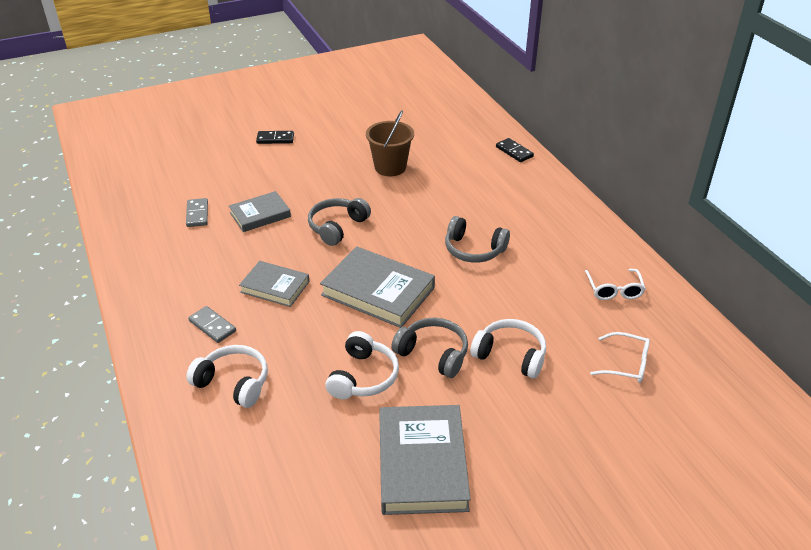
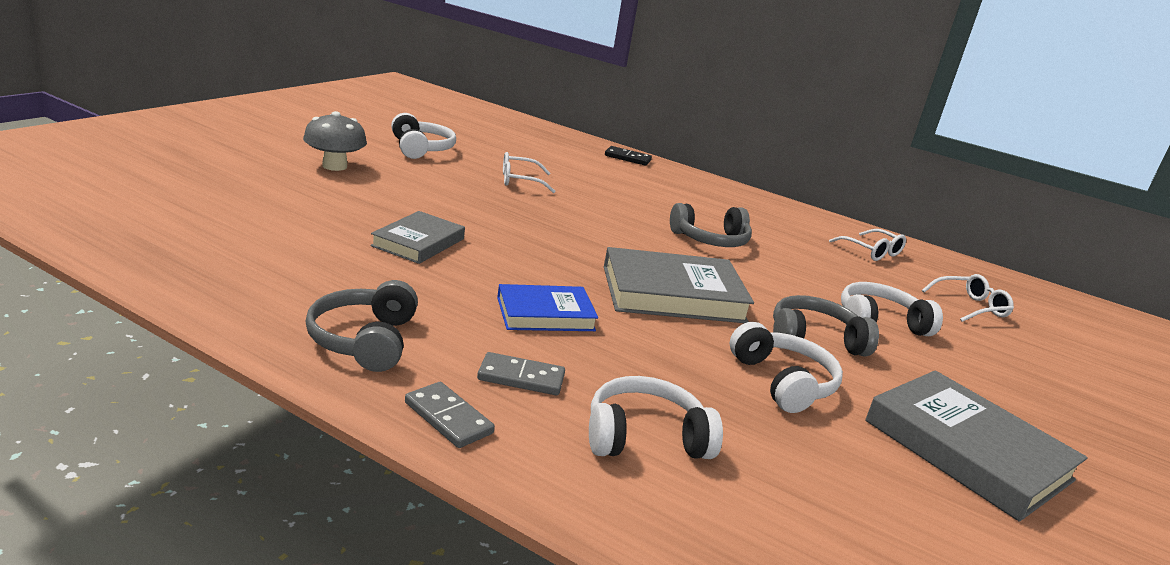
camera: 40 degrees left, 15 degrees down
(197, 214) = (321, 254): grey domino -> grey domino (448, 418)
(275, 139) = (334, 166): black domino -> grey mushroom
(275, 287) = (545, 314): grey book -> blue book
(337, 227) = (537, 241): grey headphones -> grey headphones (365, 340)
(351, 126) = (420, 148): none -> white headphones
(390, 167) = (520, 180): brown bucket -> white glasses

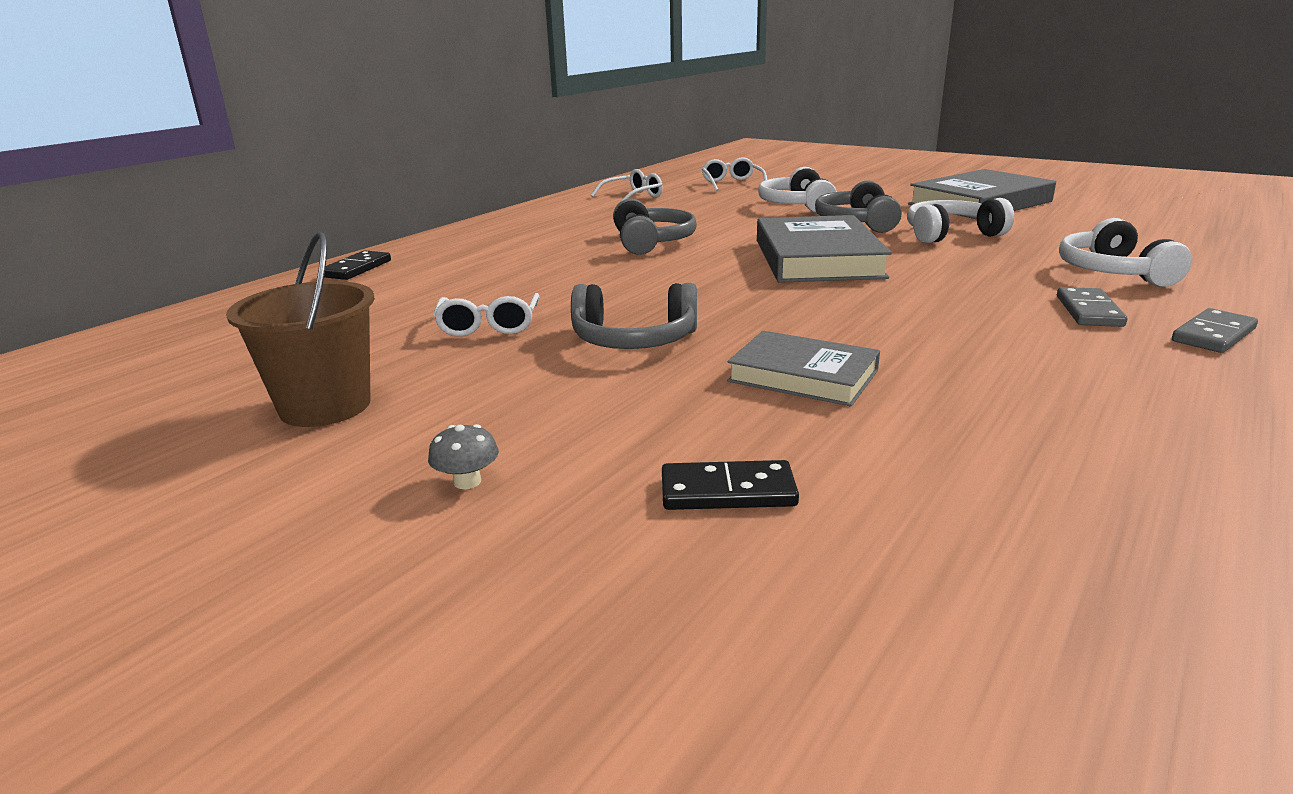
camera: 80 degrees left, 0 degrees up
(296, 205) = (728, 491): none -> black domino
(334, 166) = (467, 481): grey mushroom -> grey mushroom, size x0.48
(365, 340) = (1133, 383): grey headphones -> grey headphones (634, 340)
(420, 148) = (325, 406): white headphones -> brown bucket
(545, 314) = (935, 305): blue book -> none

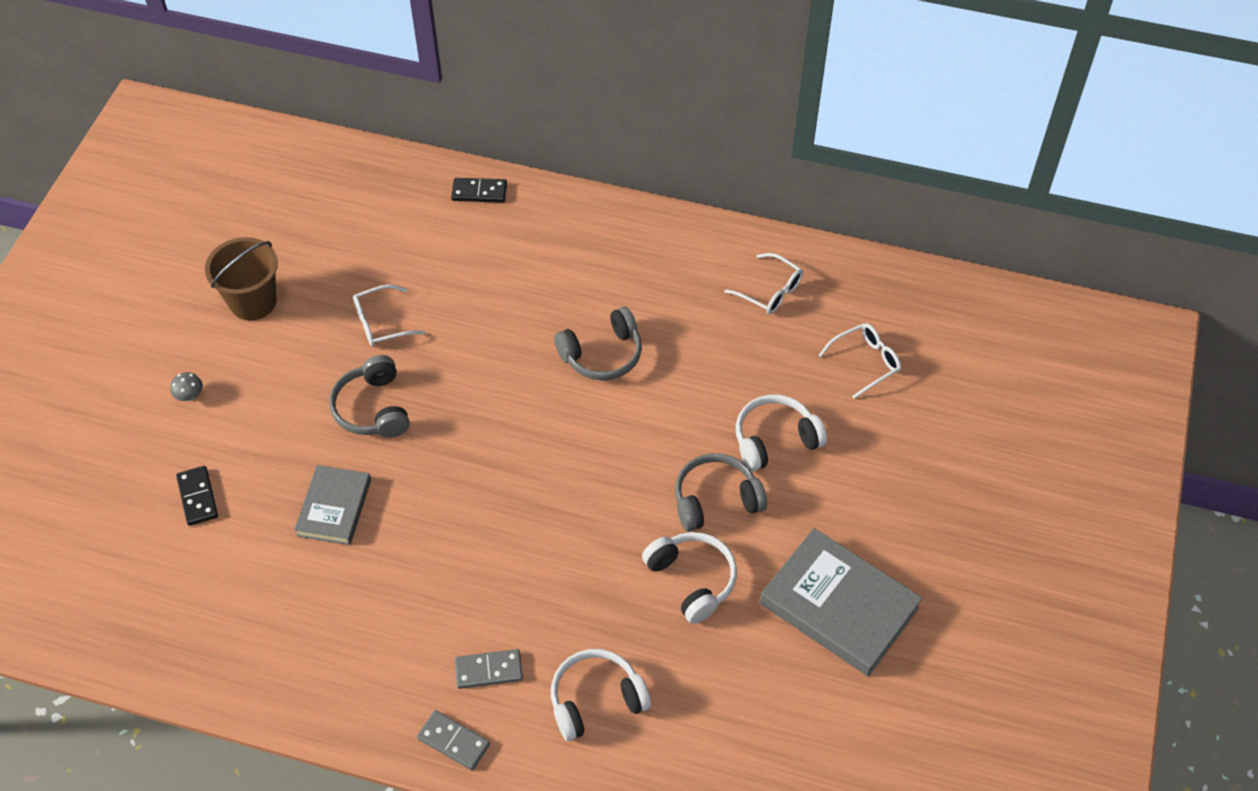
camera: 70 degrees right, 30 degrees up
(817, 259) = (582, 483): grey book -> none

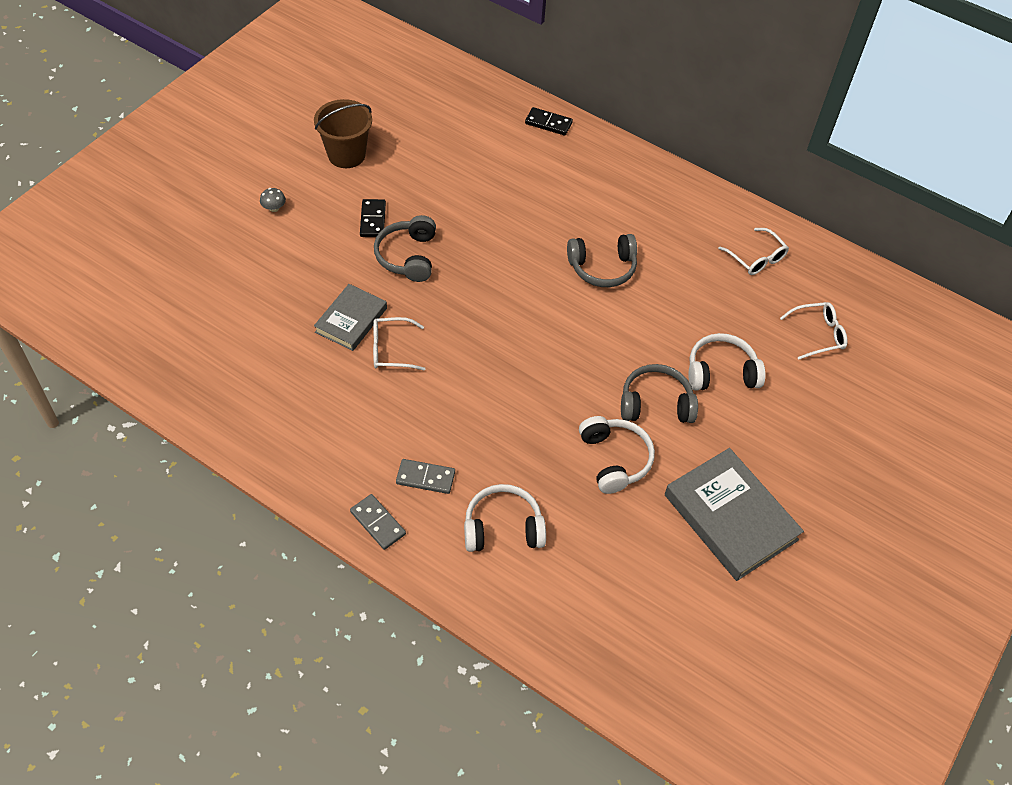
camera: 15 degrees right, 0 degrees up
(197, 497) = (251, 282): black domino -> black domino (373, 220)
(381, 323) = (437, 196): white glasses -> white glasses (391, 350)

